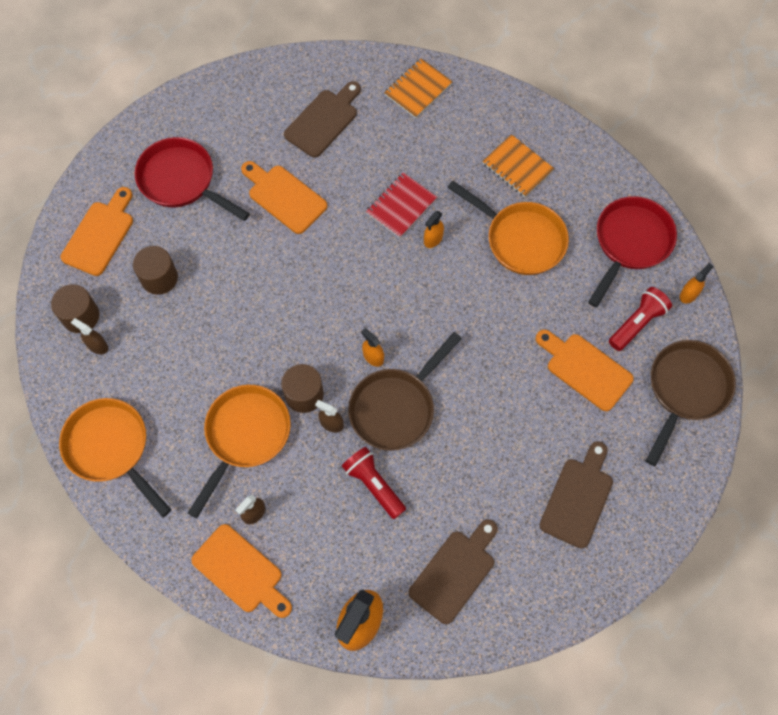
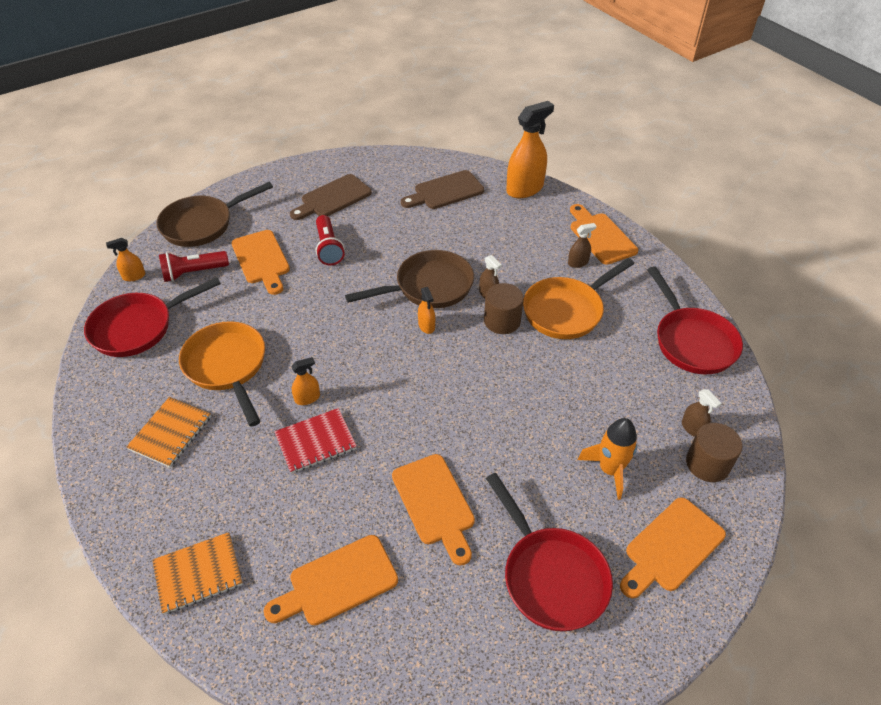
camera: 155 degrees left, 20 degrees down
(111, 448) = (692, 341): orange pan -> red pan
(159, 278) = (610, 470): brown cylinder -> orange rocket
(324, 121) = (337, 582): brown cutting board -> orange cutting board
(374, 485) = (475, 249): red flashlight -> red flashlight (328, 248)
(517, 167) = (170, 433): orange notebook -> orange notebook turned 45 degrees clockwise

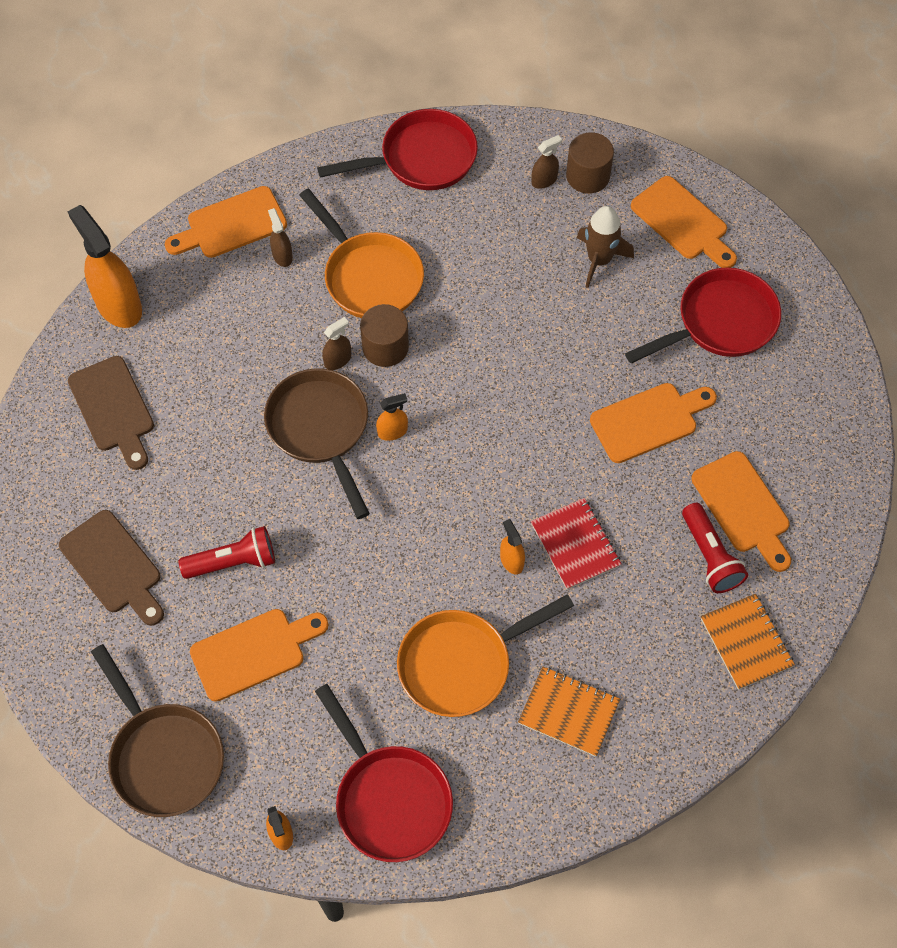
camera: 90 degrees left, 15 degrees up
(193, 273) = (277, 745): red flashlight -> red flashlight (710, 556)
(610, 470) = (599, 260): orange rocket -> brown rocket

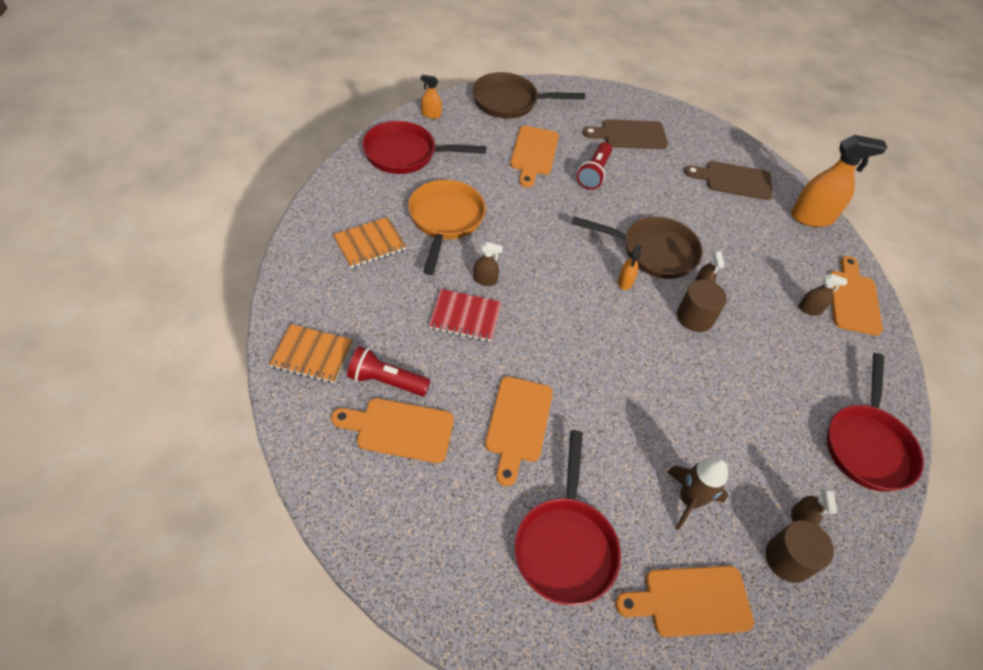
camera: 120 degrees right, 10 degrees down
(369, 277) = (763, 344): orange pan -> none
(511, 561) = (485, 280): orange spray bottle -> brown spray bottle

